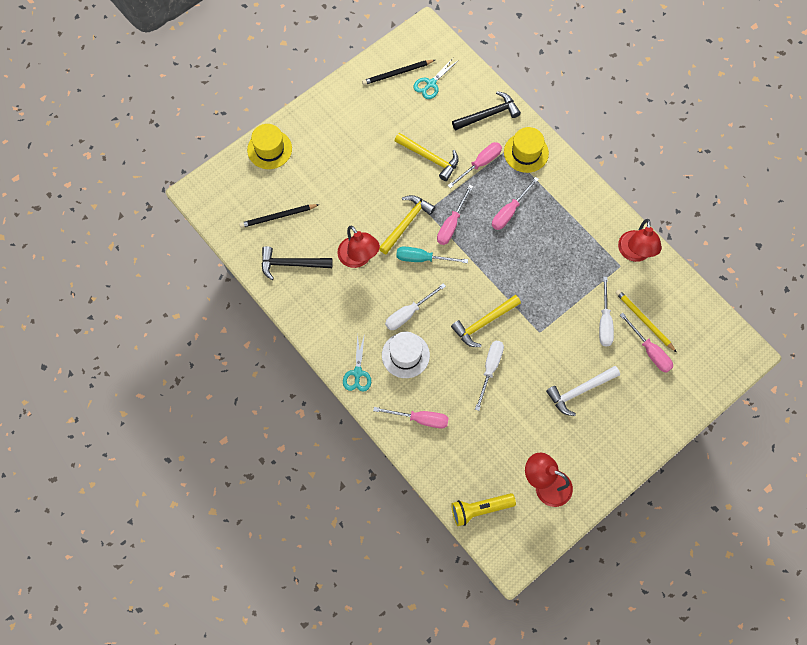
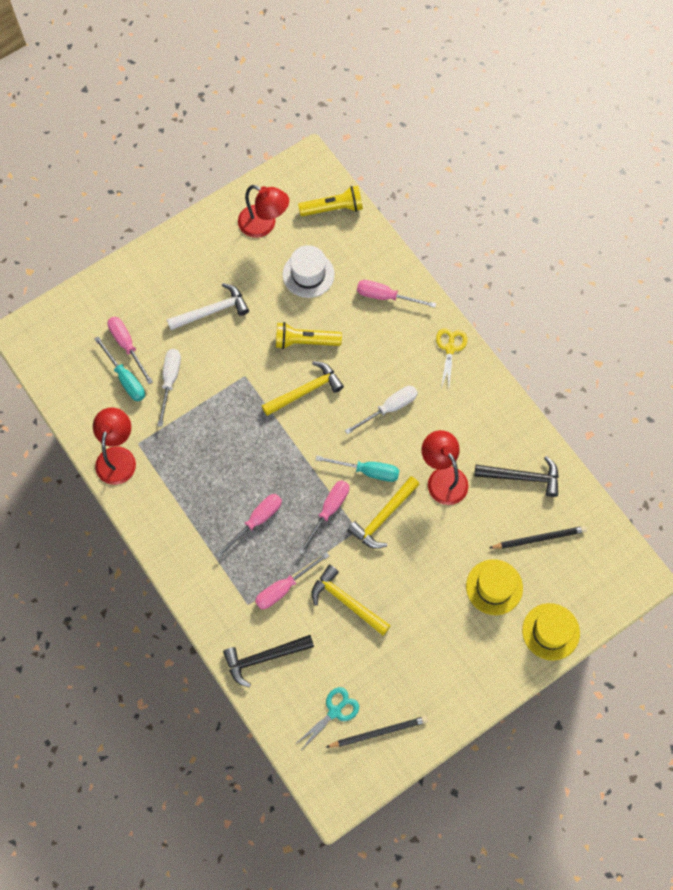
camera: 175 degrees left, 0 degrees up
(357, 373) = (450, 348): turquoise scissors -> yellow scissors
(405, 355) = (396, 363): white hat -> white hat (308, 274)
(490, 369) = (305, 341): white screwdriver -> yellow flashlight
(526, 152) = (224, 598): yellow hat -> yellow hat (494, 587)
(644, 321) = (125, 379): yellow pencil -> turquoise screwdriver

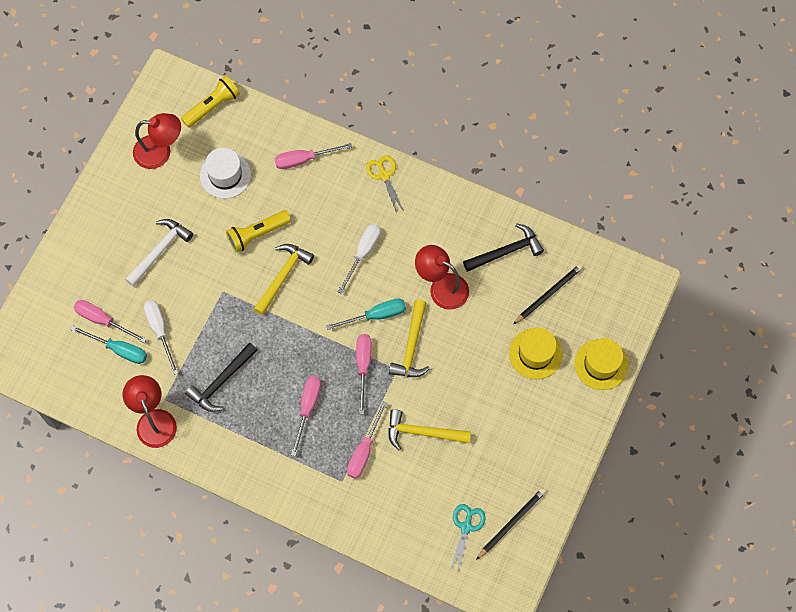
camera: 30 degrees left, 0 degrees up
(264, 658) = (382, 517): black hammer -> black hammer (221, 381)

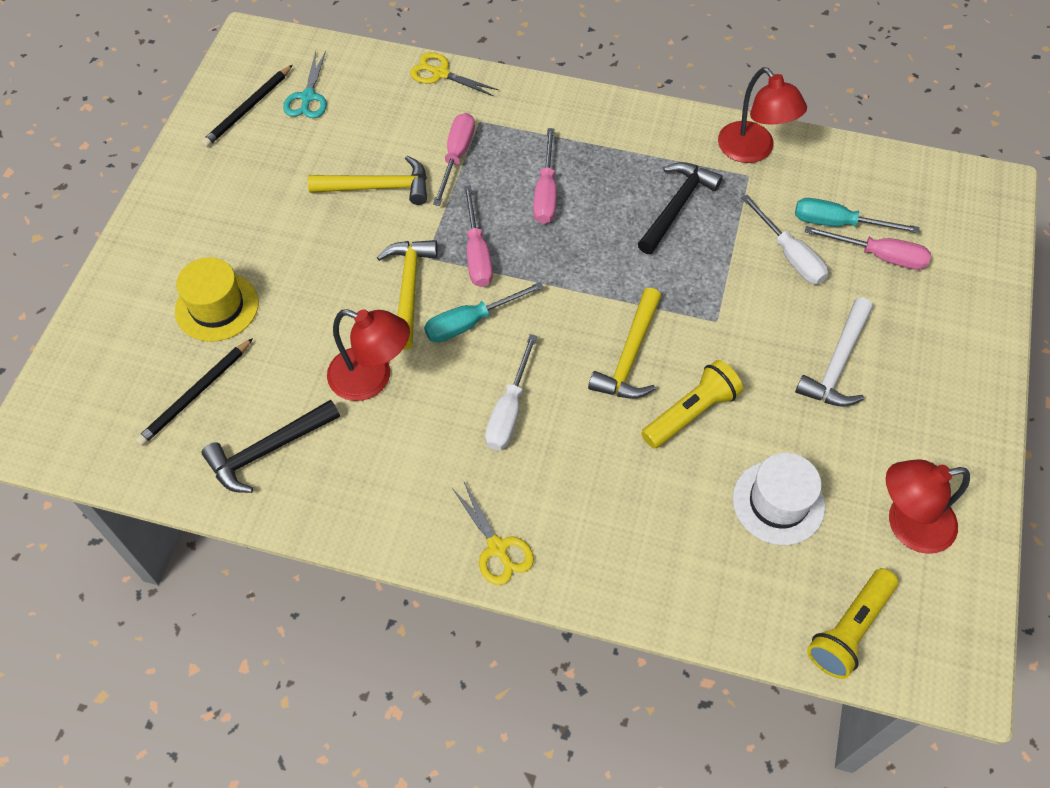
camera: 170 degrees right, 10 degrees down
(304, 159) = (649, 553): pink screwdriver -> none
(363, 534) = (440, 73): none -> yellow scissors
(601, 364) = (115, 307): yellow hat -> none

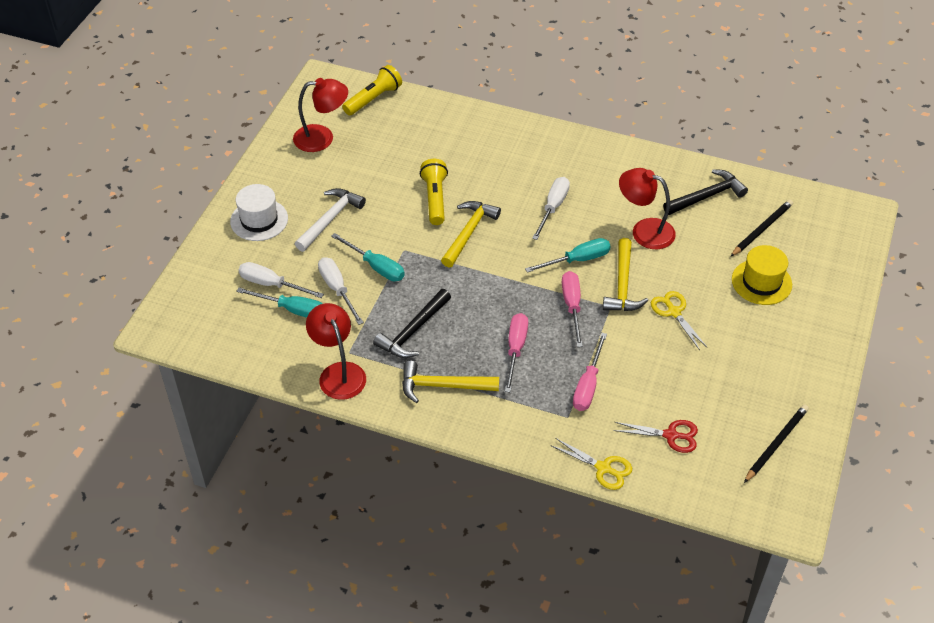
camera: 175 degrees left, 10 degrees down
(308, 97) = (723, 452): turquoise scissors -> none
(364, 110) = (670, 435): none -> red scissors
(378, 187) = (652, 363): yellow hammer -> yellow hammer (443, 386)
(497, 548) = (563, 142): yellow scissors -> yellow scissors (674, 312)
(691, 413) = (435, 199): yellow flashlight -> yellow flashlight turned 120 degrees clockwise
(748, 292) = (376, 267): none -> turquoise screwdriver
(778, 502) = (394, 152): white hat -> white hat (259, 220)
(879, 256) = (271, 284): pink screwdriver -> white screwdriver

